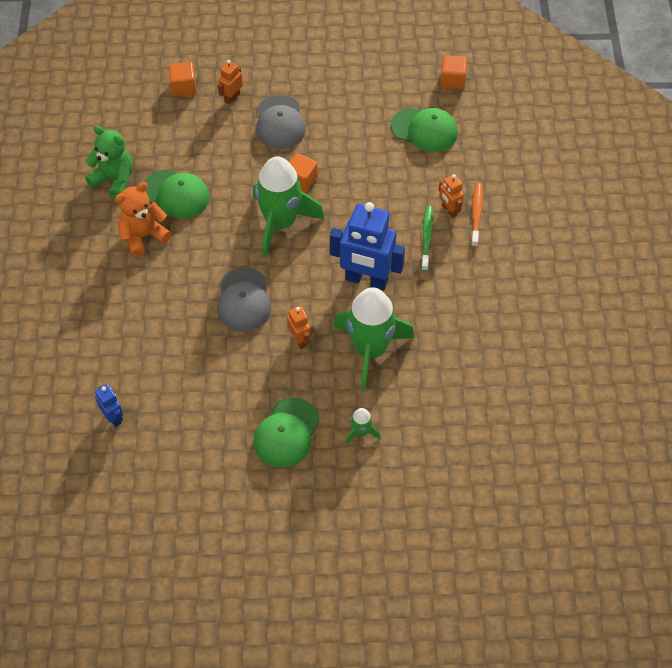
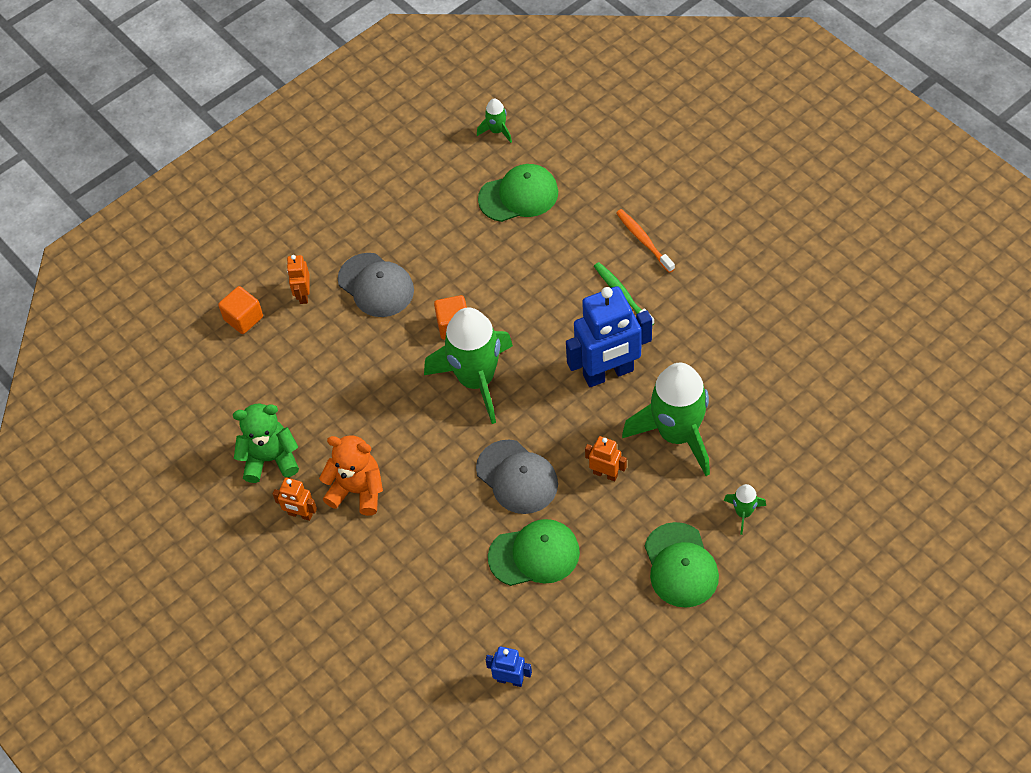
camera: 35 degrees left, 0 degrees up
(143, 236) = (357, 490): orange teddy bear -> orange teddy bear turned 90 degrees clockwise
(176, 194) = (347, 427): green cap -> green cap (534, 554)
(449, 210) = (616, 255): orange robot -> orange robot (300, 514)
(452, 80) = (497, 131): orange cube -> green rocket

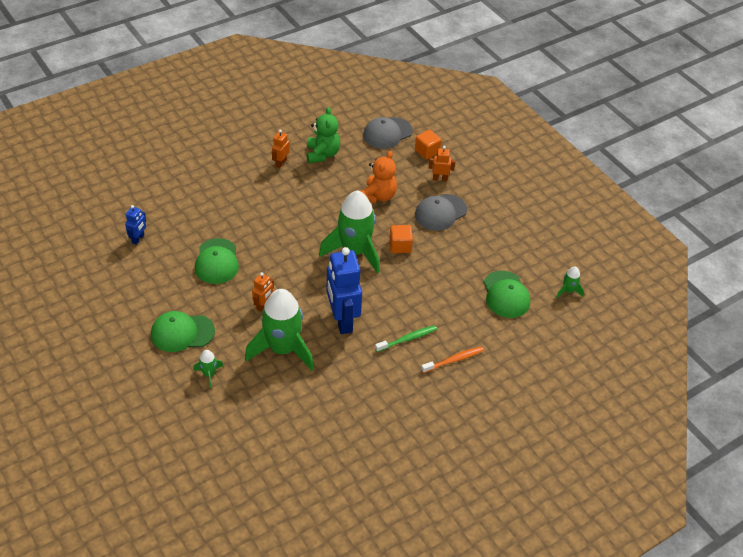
camera: 90 degrees right, 10 degrees down
(357, 490) = (289, 188): orange teddy bear -> orange teddy bear (378, 196)
(517, 477) = (275, 261): grey cap -> grey cap (387, 133)

